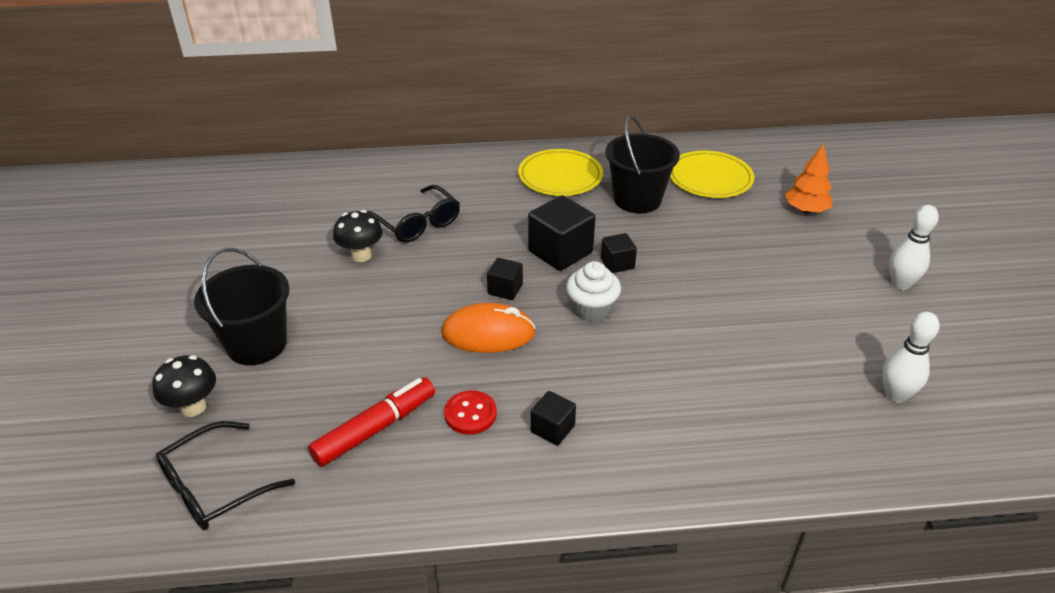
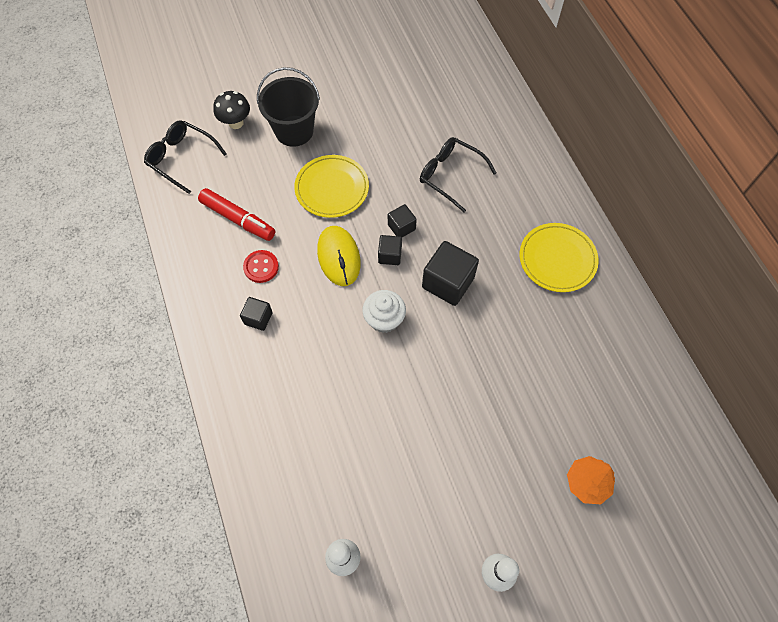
camera: 75 degrees right, 25 degrees up
(361, 255) = (399, 154): black mushroom -> none
(417, 223) = (450, 175): black glasses -> black glasses turned 90 degrees clockwise
(488, 333) = (339, 257): orange mouse -> yellow mouse
(617, 263) = (446, 327): black cube -> black cube (401, 227)
(637, 199) = (546, 328): black bucket -> none
(710, 178) = (608, 387): yellow plate -> yellow plate (332, 188)

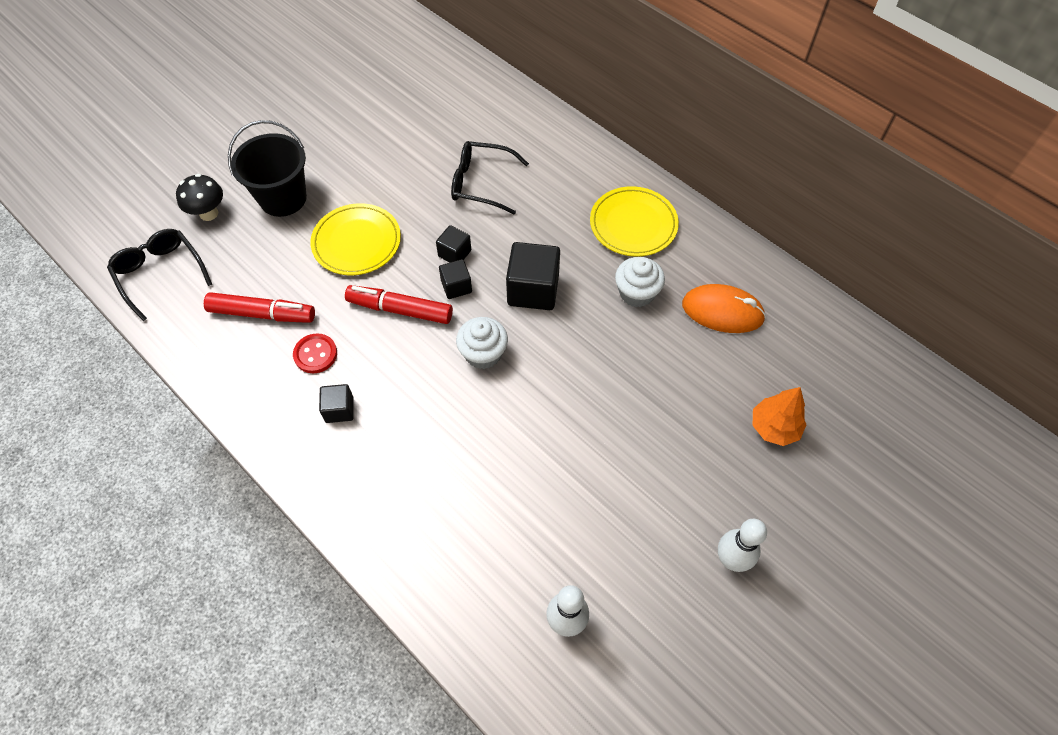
camera: 25 degrees left, 5 degrees down
(182, 158) = (160, 274): black glasses -> black glasses turned 45 degrees clockwise
(339, 257) = (400, 310): yellow mouse -> red marker
(530, 319) = (636, 293): none -> white cupcake
(594, 365) = (722, 311): none -> orange mouse

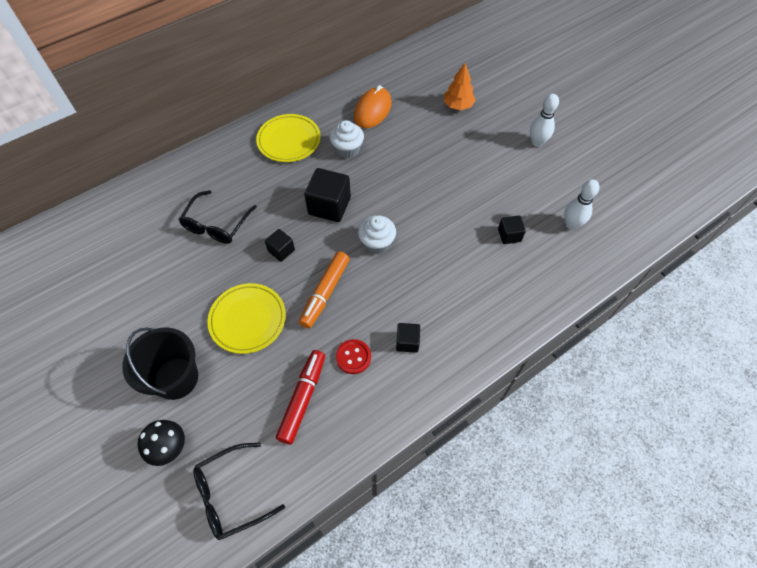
camera: 80 degrees left, 0 degrees up
(400, 310) = (325, 293): red marker -> orange marker
(456, 286) = (313, 253): black cube -> black cube (509, 235)

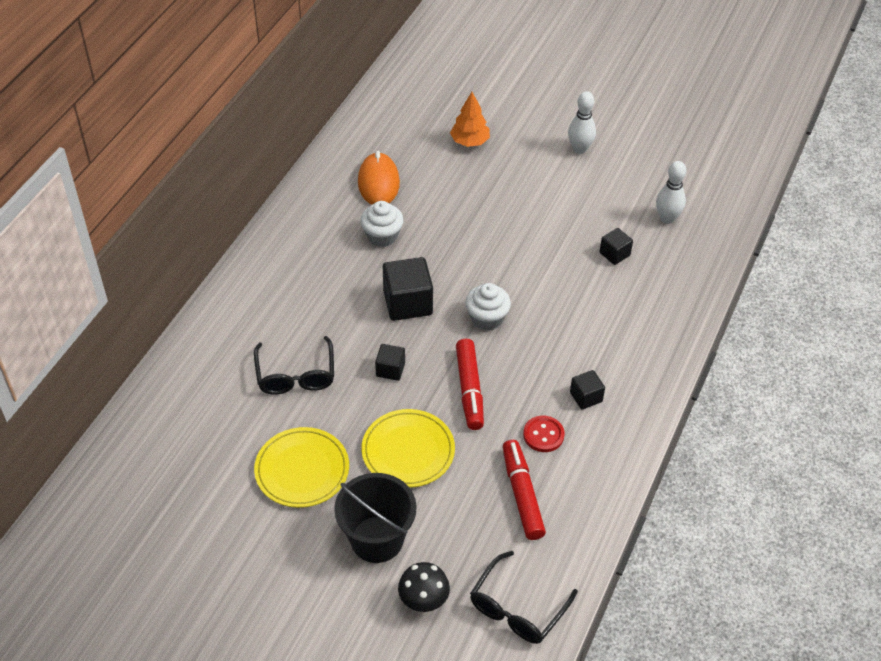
camera: 30 degrees left, 10 degrees down
(289, 140) = (307, 253): yellow plate -> yellow plate (302, 470)
(325, 293) = (469, 389): orange marker -> red marker

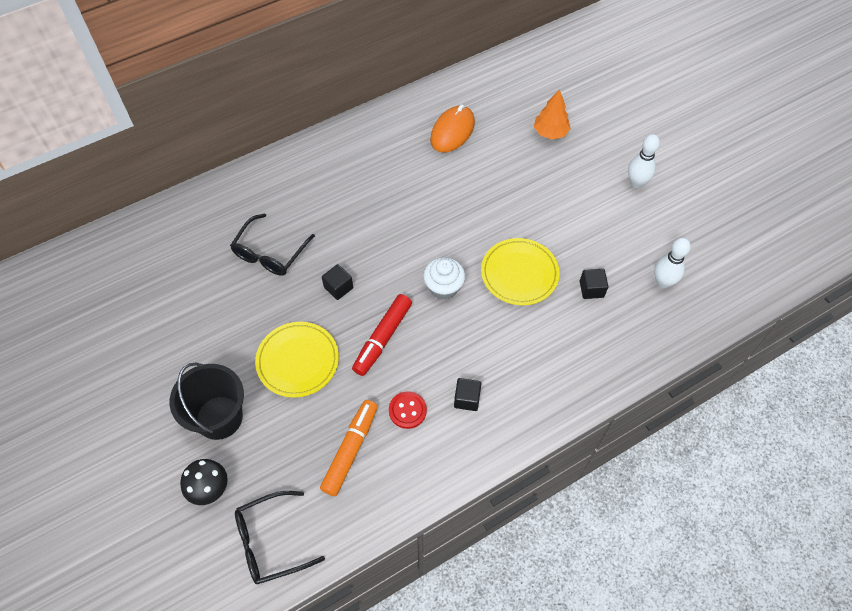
camera: 35 degrees right, 10 degrees up
(302, 470) = (214, 330): yellow plate -> yellow plate (519, 273)
(382, 236) = (420, 176): white cupcake -> none
(408, 303) = (395, 241): black cube -> none
(522, 495) = (350, 450): red marker -> orange marker

